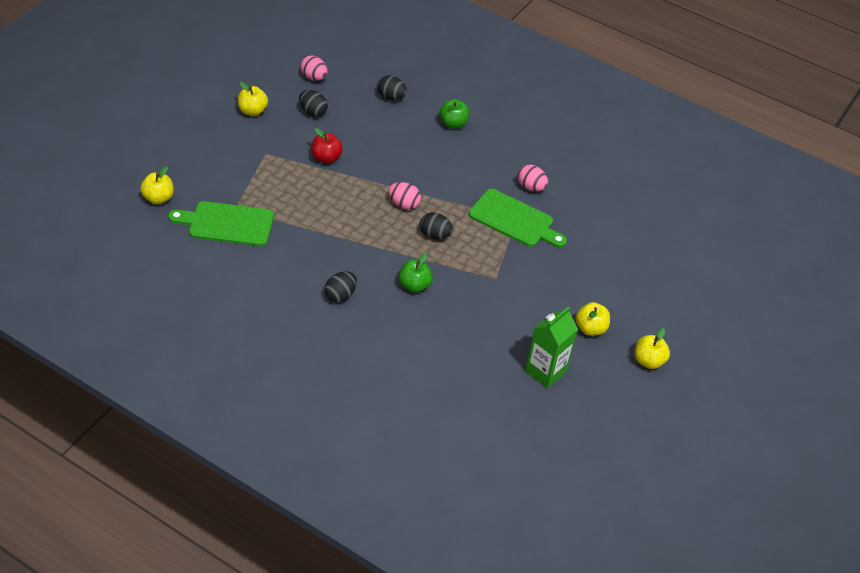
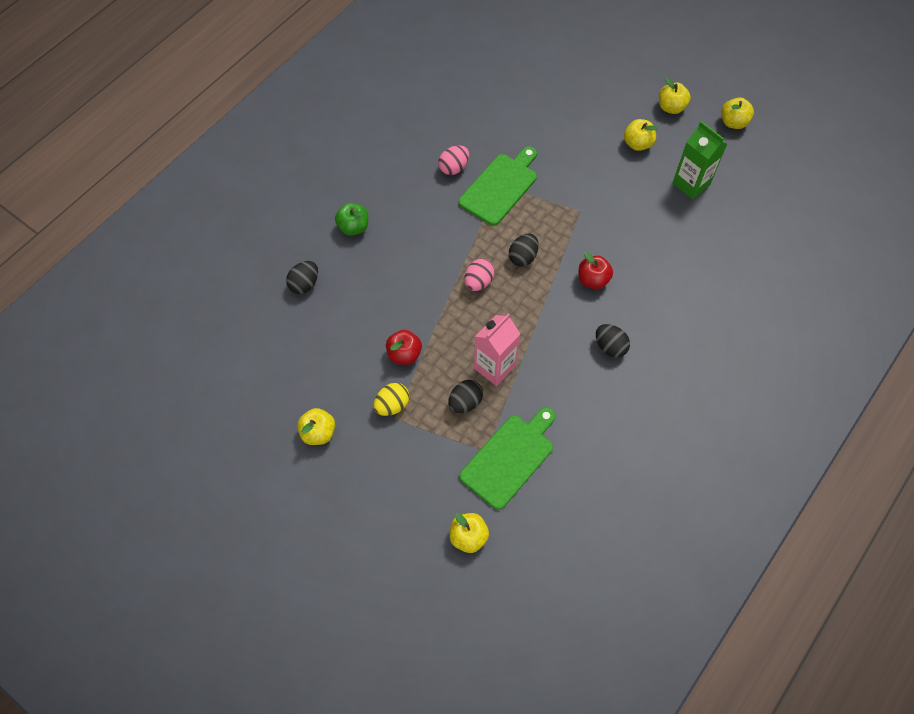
camera: 80 degrees left, 15 degrees up
(227, 223) = (509, 458): green cutting board -> green cutting board turned 150 degrees counterclockwise
(277, 152) = (392, 405): none -> yellow egg
(313, 112) = (325, 366): black egg -> black egg (465, 402)
(314, 77) = (261, 364): pink egg -> none
(316, 214) = (494, 367): none -> pink carton
(414, 285) = (593, 280): green apple -> red apple
(640, 417) = (733, 122): none -> yellow apple

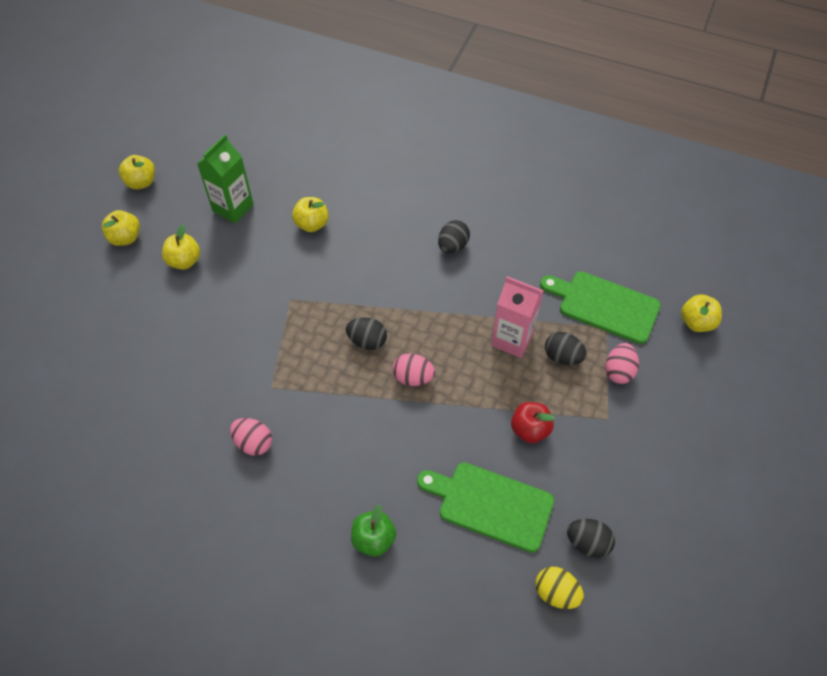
camera: 105 degrees left, 5 degrees down
(304, 284) = (476, 573): black egg -> black egg (587, 543)
(318, 433) = (658, 491): yellow apple -> yellow apple (312, 224)
(392, 405) = (594, 425): yellow egg -> yellow egg (556, 593)
(437, 444) = (618, 371): none -> pink egg
(500, 187) = (273, 384): green cutting board -> green cutting board (491, 504)
(593, 280) = (378, 272): red apple -> none

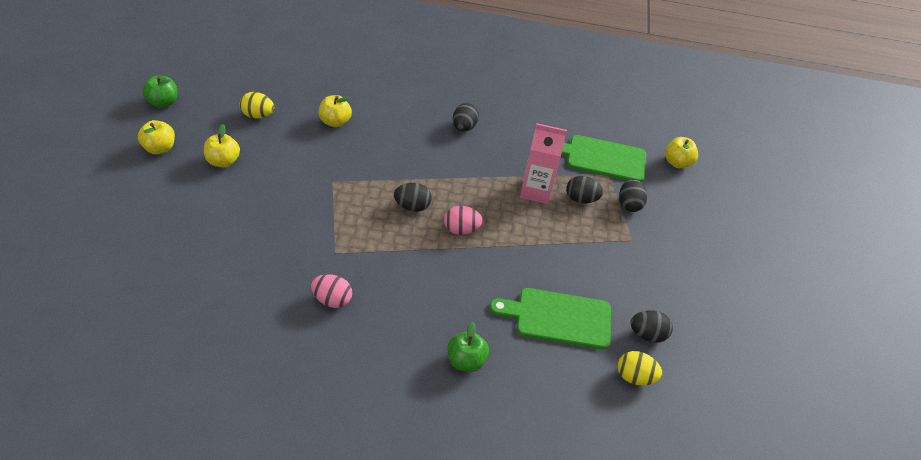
camera: 20 degrees left, 10 degrees down
(141, 182) = (163, 102): yellow apple -> green apple
(233, 208) = (258, 115): green carton -> yellow egg
(530, 429) = (572, 256): red apple -> none
(618, 371) = (629, 204): pink egg -> black egg

